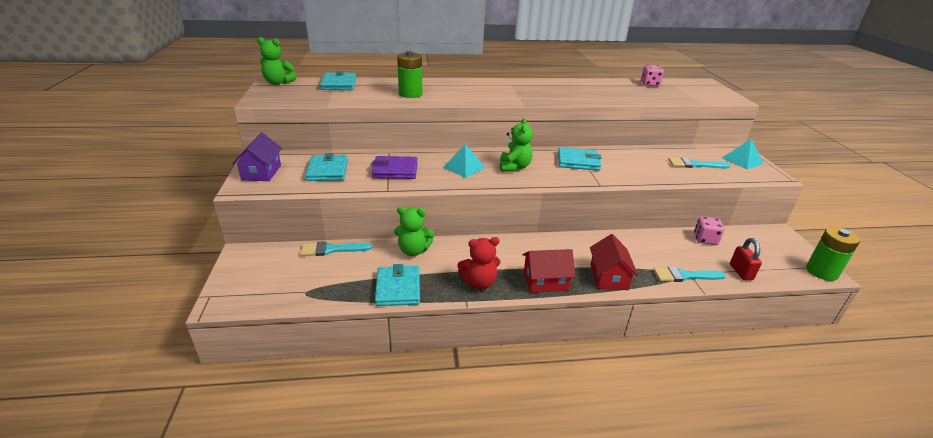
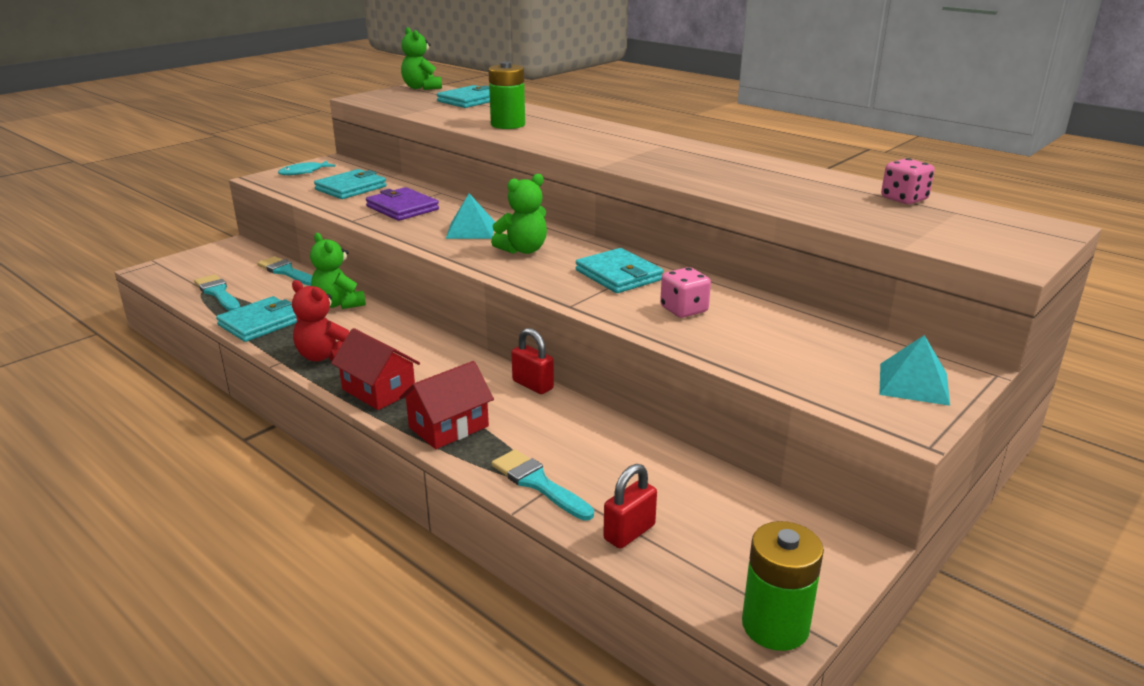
camera: 50 degrees right, 5 degrees down
(261, 172) = (304, 172): purple house -> turquoise fish
(589, 237) = (533, 385): none -> red padlock
(695, 165) = (793, 349): turquoise brush -> turquoise brush (218, 293)
(705, 239) = (685, 475): pink dice -> pink dice (684, 310)

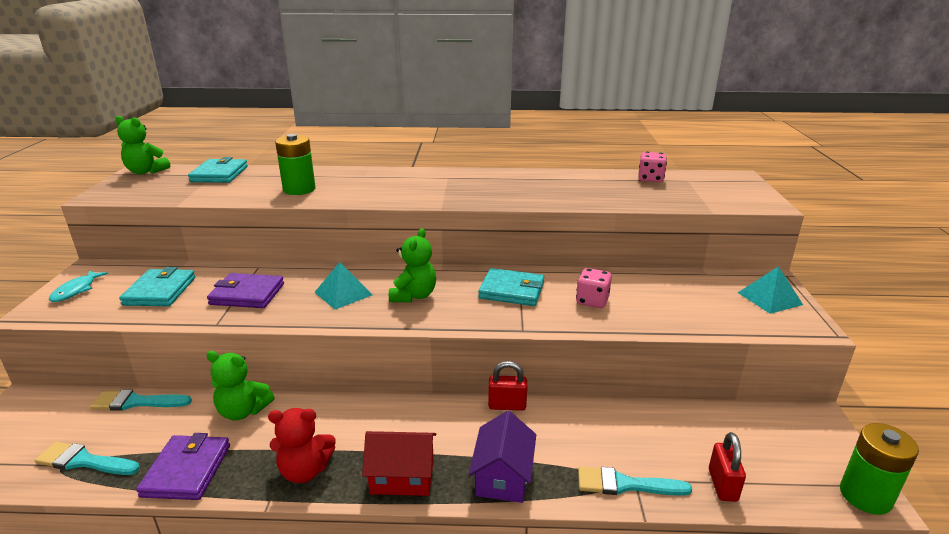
camera: 40 degrees left, 0 degrees up
(260, 323) = (187, 470): turquoise wallet -> purple wallet
(448, 427) = (502, 476): red house -> purple house

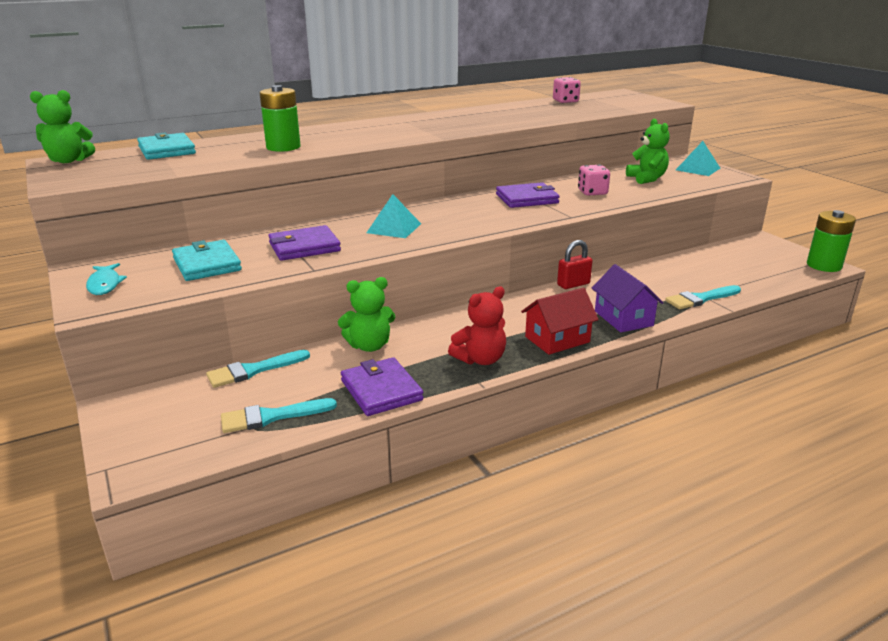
camera: 30 degrees left, 0 degrees up
(413, 296) = (456, 217): green teddy bear -> green teddy bear (646, 179)
(511, 290) = (527, 199): turquoise wallet -> purple wallet
(722, 485) = (751, 283): red padlock -> none

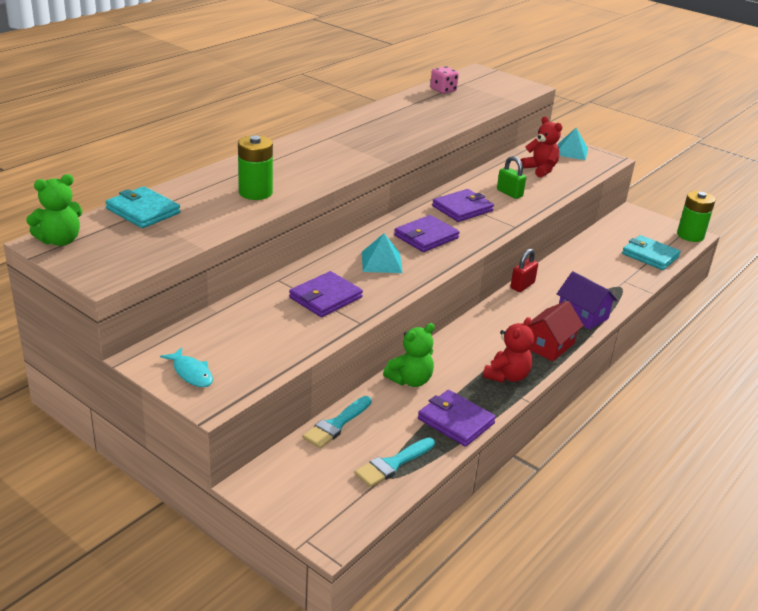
camera: 25 degrees left, 5 degrees up
(207, 264) = (259, 333): turquoise wallet -> turquoise wallet (650, 255)
(463, 215) = (426, 237): none -> purple wallet
(592, 192) = (509, 193): pink dice -> green padlock
(646, 179) = (540, 169): green teddy bear -> red teddy bear
(700, 299) = (625, 285): turquoise brush -> none

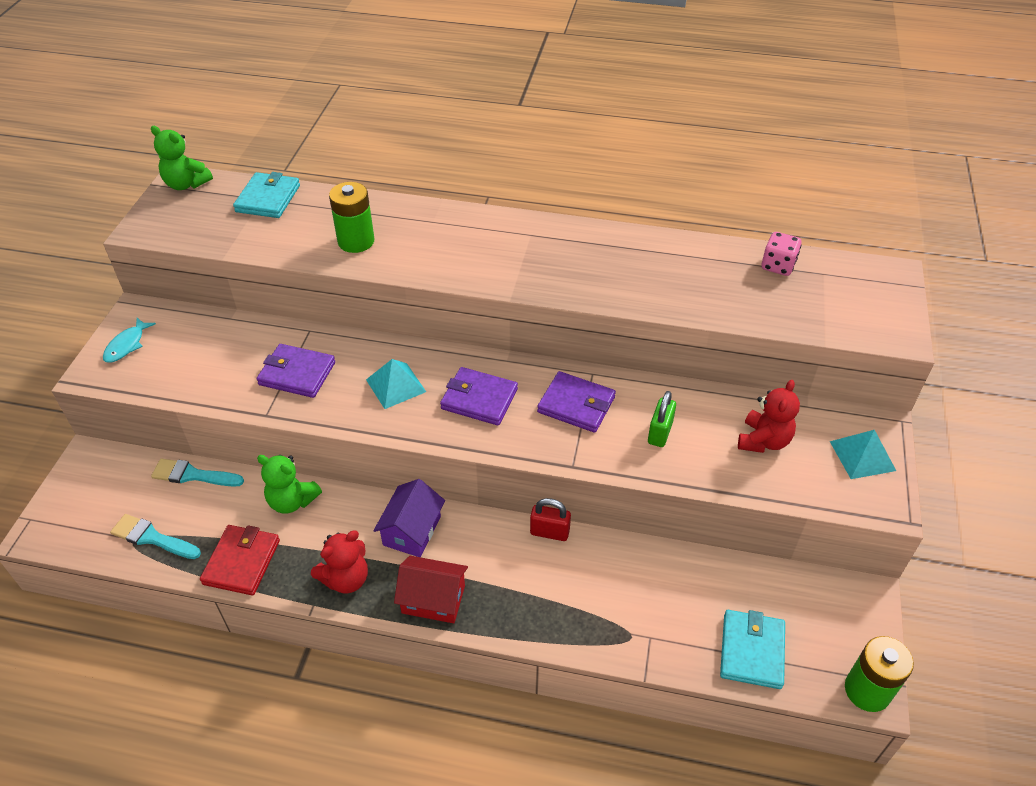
camera: 65 degrees right, 15 degrees up
(456, 421) = (241, 562): purple wallet -> red wallet
(507, 376) = (346, 579): red teddy bear -> red teddy bear turned 45 degrees counterclockwise
(582, 315) = (526, 614): purple house -> purple house (412, 531)

